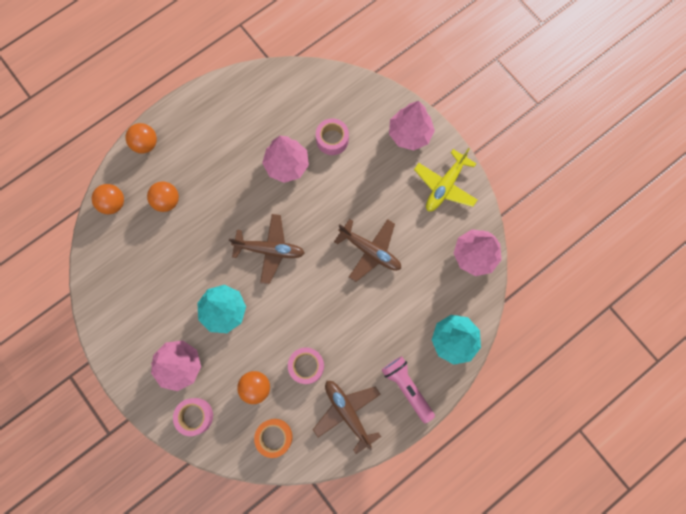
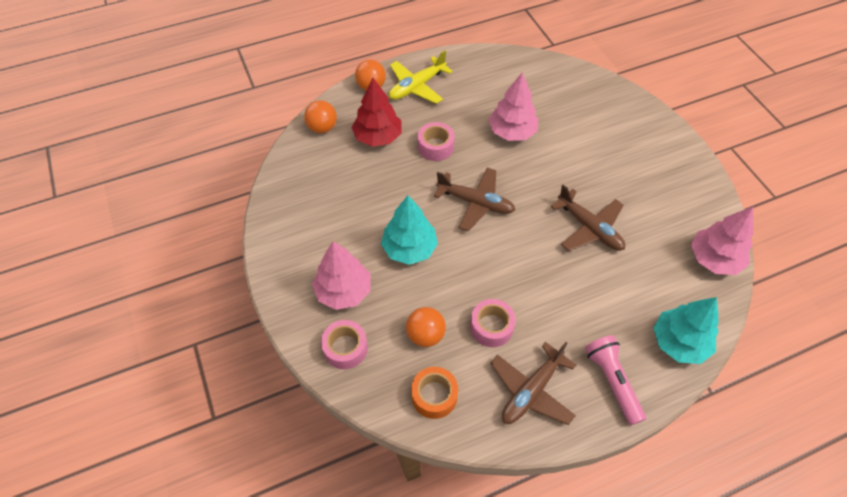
camera: 15 degrees right, 20 degrees down
(167, 201) = (378, 137): orange ball -> red tree
(332, 139) = (565, 120): pink tape -> pink tape (435, 147)
(347, 412) = (531, 391): brown plane -> brown plane turned 120 degrees counterclockwise
(410, 134) = (651, 132): pink tree -> none
(445, 186) = (685, 185): yellow plane -> yellow plane (417, 86)

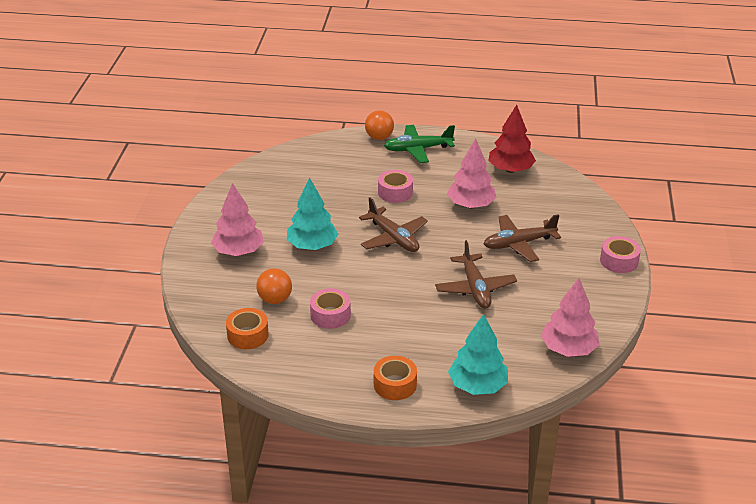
camera: 30 degrees right, 20 degrees down
(322, 128) = (314, 150): orange ball -> none
(345, 348) = (209, 283): pink tape -> pink tape (619, 261)
(378, 137) = (353, 170): red tree -> red tree (510, 170)
(417, 86) = (418, 149): yellow plane -> green plane
(531, 391) = (324, 363): brown plane -> brown plane (519, 244)
(612, 381) = (395, 384): pink flashlight -> orange tape

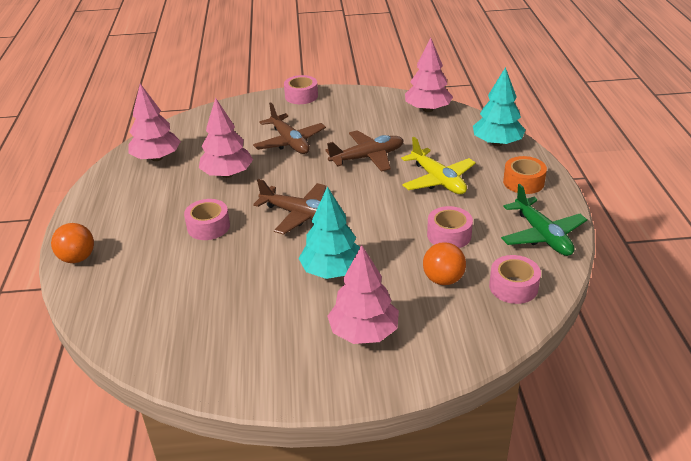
camera: 100 degrees left, 0 degrees up
(247, 335) = (513, 287): orange tape -> pink tape
(393, 238) = (300, 215): brown plane -> brown plane turned 75 degrees clockwise
(418, 149) = (110, 223): green plane -> green plane (542, 235)
(419, 326) = (438, 180): none -> yellow plane
(510, 170) = (156, 158): red tree -> pink tree

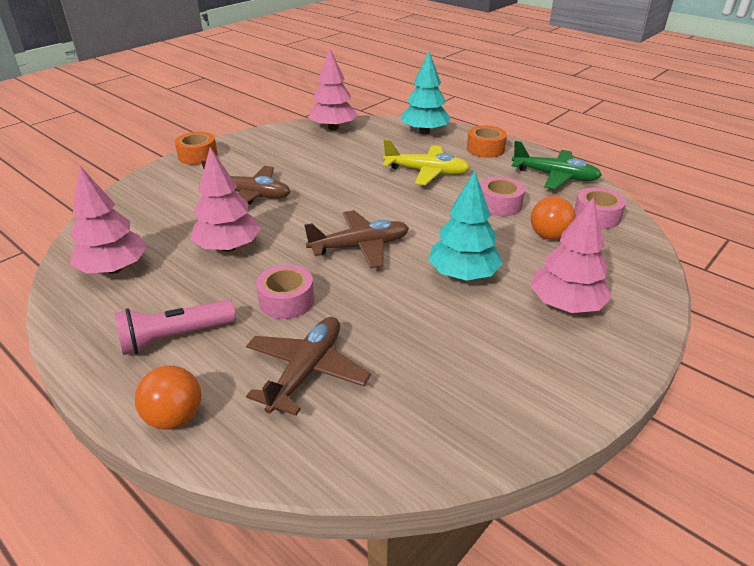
camera: 45 degrees left, 0 degrees up
(131, 216) = (175, 337): none -> pink flashlight
(301, 96) = (198, 156): pink tape -> orange tape
(367, 157) = (343, 179): brown plane -> brown plane (306, 371)

